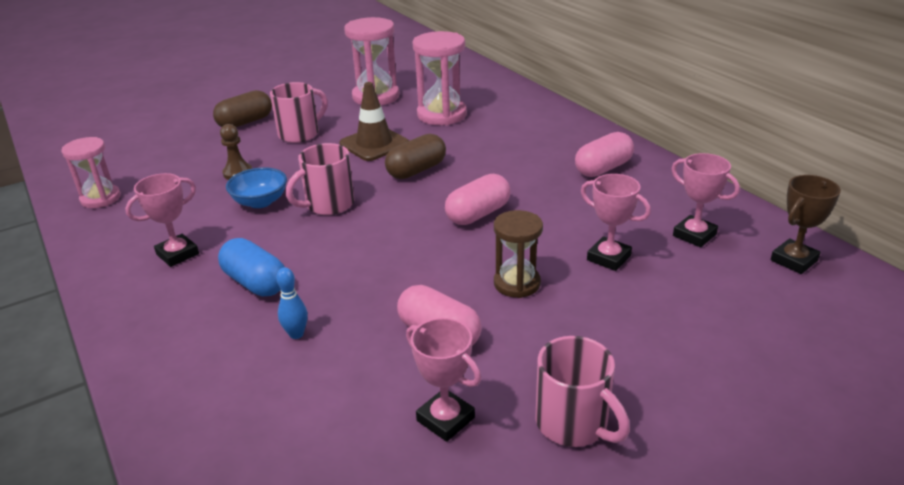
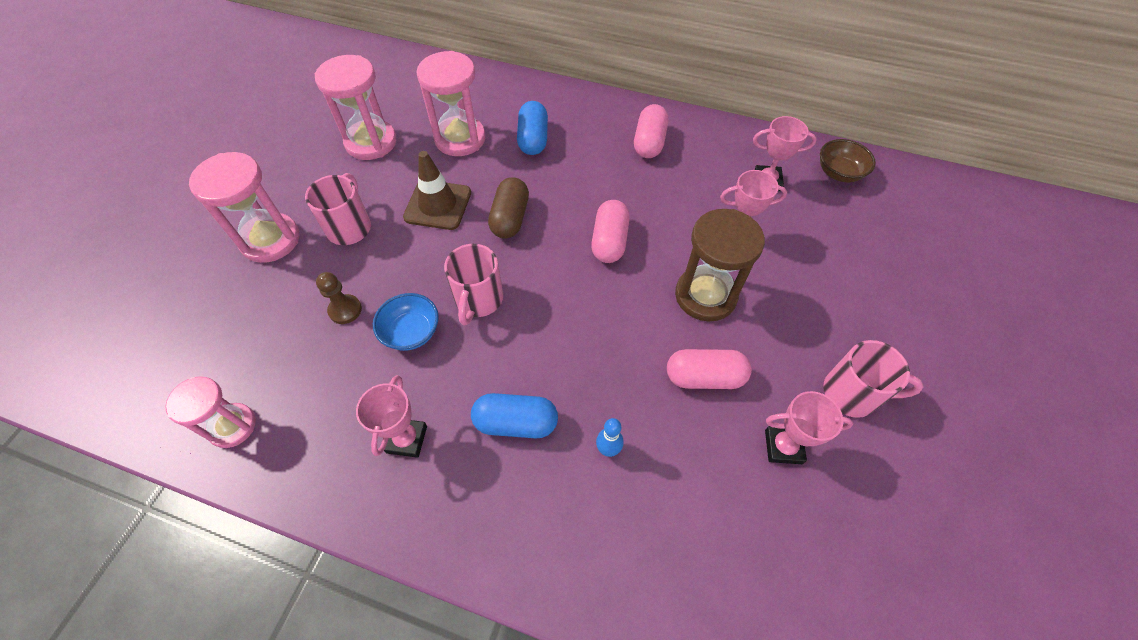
camera: 40 degrees left, 25 degrees up
(245, 122) = (270, 240): brown capsule -> pink hourglass
(499, 133) = (533, 139): none -> blue capsule
(517, 283) = (705, 296): brown hourglass -> brown hourglass, size x1.54
(794, 260) = (839, 173): brown trophy -> brown bowl

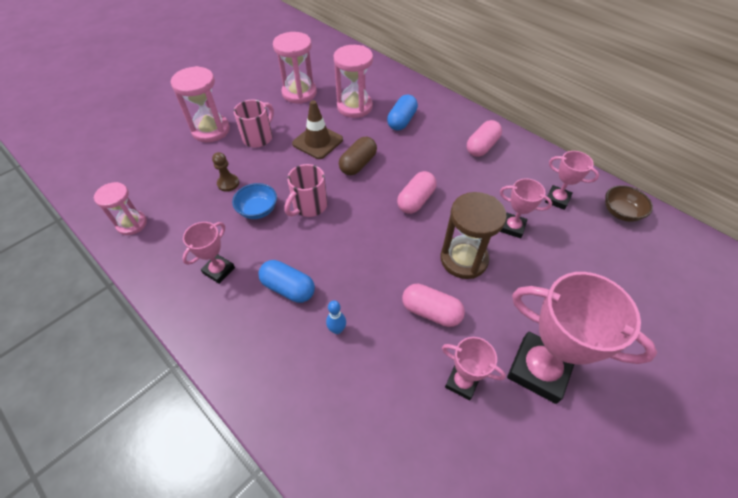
camera: 25 degrees right, 5 degrees down
(852, 394) = (539, 369): pink mug -> pink trophy

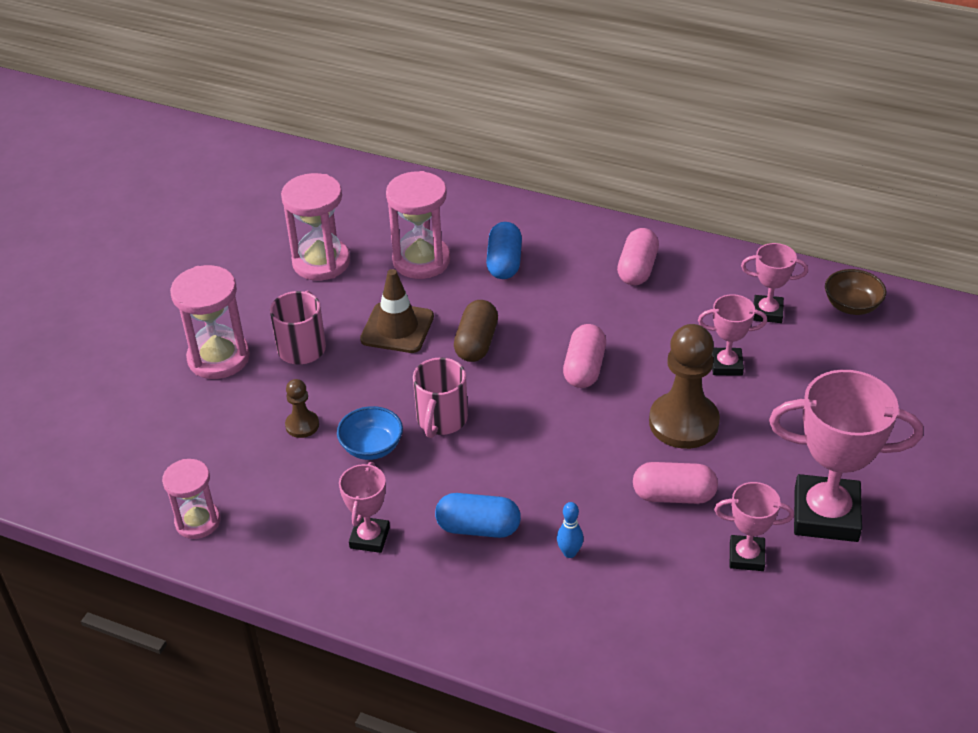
camera: 20 degrees left, 10 degrees down
(463, 259) = (683, 423): brown hourglass -> brown pawn

